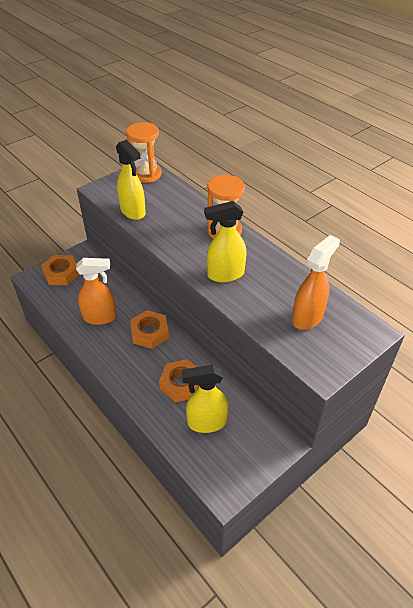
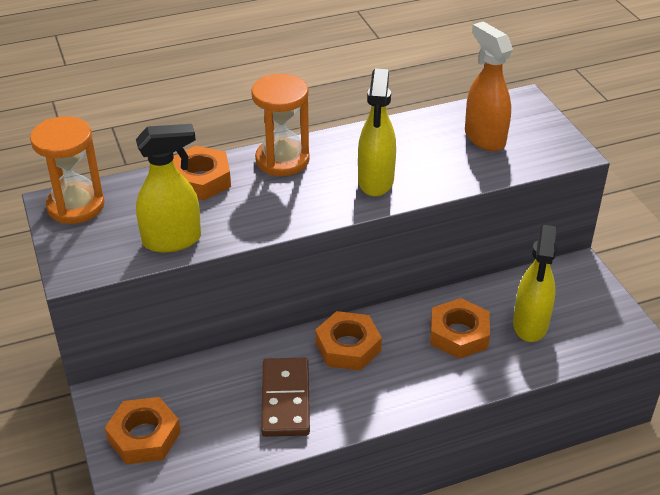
camera: 70 degrees left, 5 degrees down
(100, 317) = (285, 399): orange spray bottle -> brown domino
(189, 206) = (200, 180): none -> orange nut

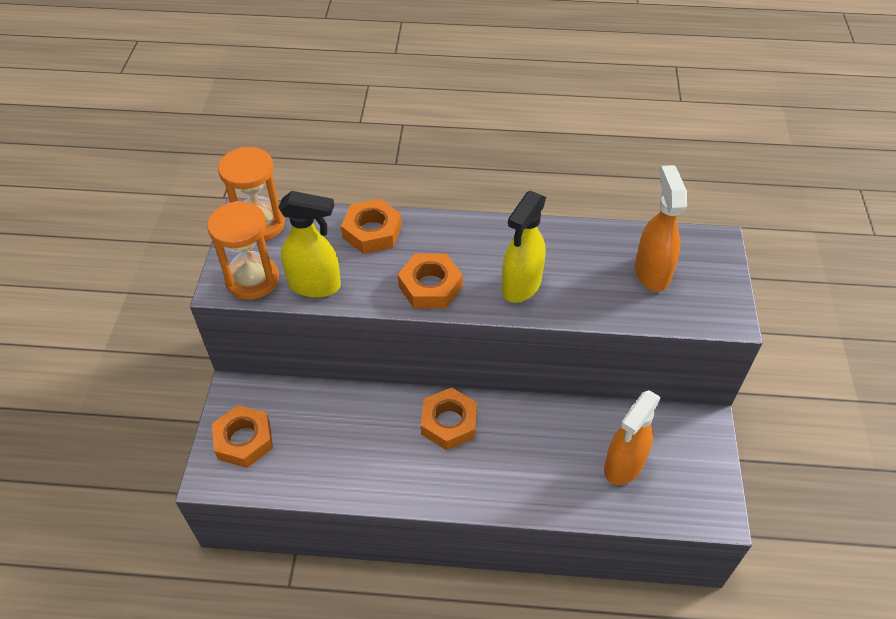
camera: 25 degrees right, 10 degrees up
(282, 160) = (452, 235): orange hourglass -> orange hourglass (252, 279)
(285, 399) = (369, 452): brown domino -> none
(459, 334) = (552, 449): orange nut -> orange nut (430, 286)
(530, 325) = (623, 465): yellow spray bottle -> orange spray bottle

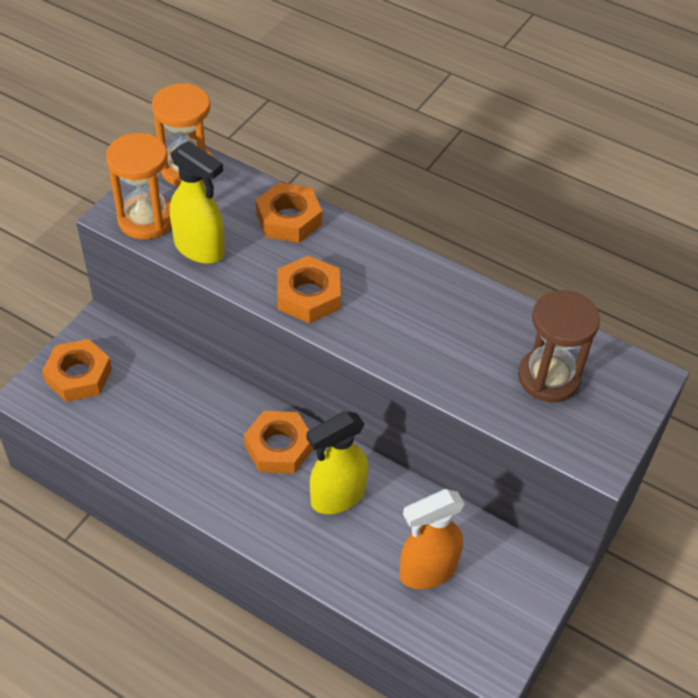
camera: 25 degrees right, 0 degrees up
(521, 286) = (399, 333): yellow spray bottle -> yellow spray bottle (337, 497)
(651, 272) = (548, 378): orange spray bottle -> brown hourglass

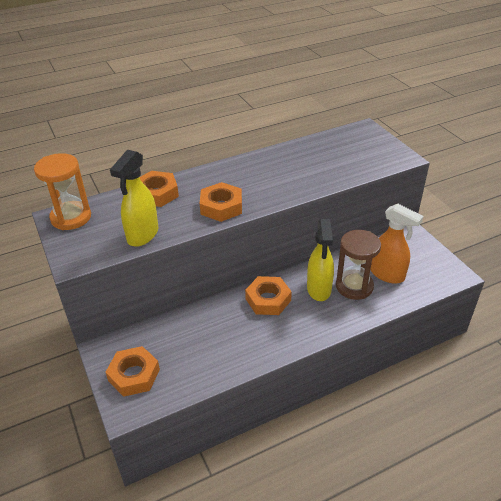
camera: 55 degrees left, 10 degrees down
(146, 219) = (92, 249): orange hourglass -> none
(200, 249) = (142, 235): yellow spray bottle -> yellow spray bottle turned 135 degrees clockwise
(427, 571) = (387, 274): orange spray bottle -> orange spray bottle turned 60 degrees counterclockwise
(548, 378) = (344, 153): brown hourglass -> brown hourglass (354, 286)

